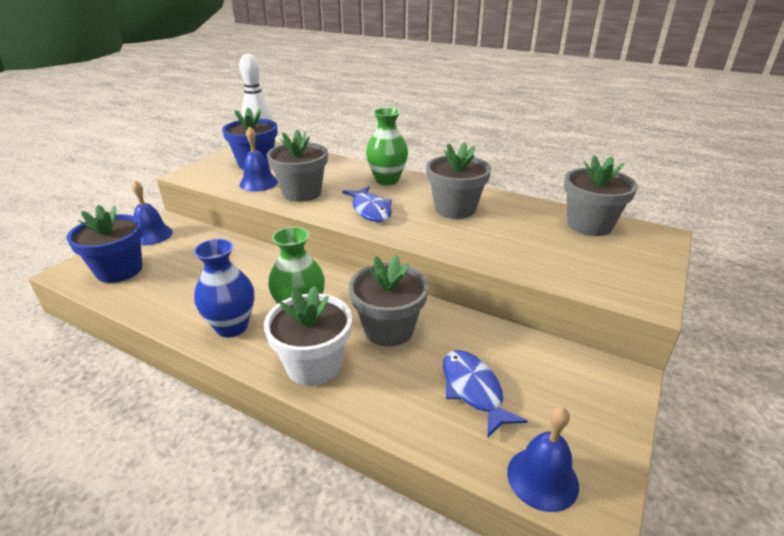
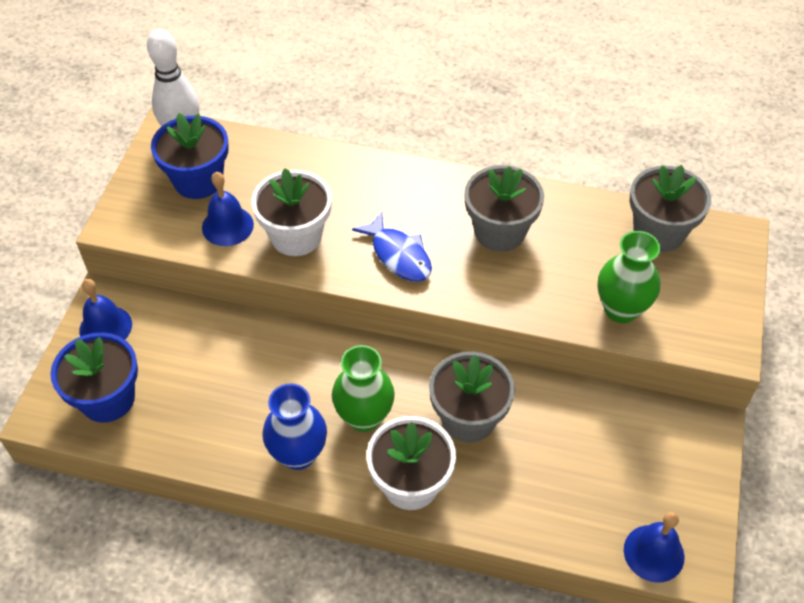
camera: 15 degrees left, 20 degrees up
(302, 193) = (296, 236): grey flower pot -> white flower pot
(387, 180) = (395, 186): green vase -> green vase (621, 309)
(473, 390) = (575, 476): blue fish -> none

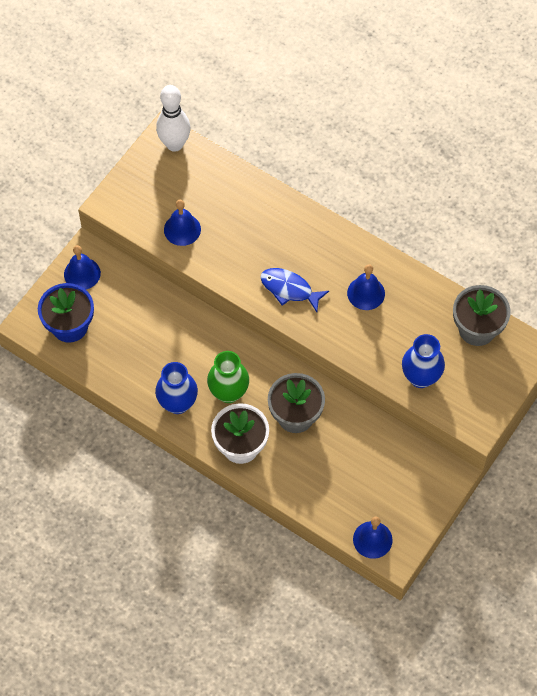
camera: 20 degrees right, 10 degrees up
(198, 180) = (174, 186): blue flower pot -> none
(296, 236) = (225, 252): white flower pot -> none
(399, 255) = (289, 289): blue fish -> blue fish turned 135 degrees clockwise
(499, 231) = (366, 293): grey flower pot -> blue bell
(621, 309) = (420, 377): green vase -> blue vase

